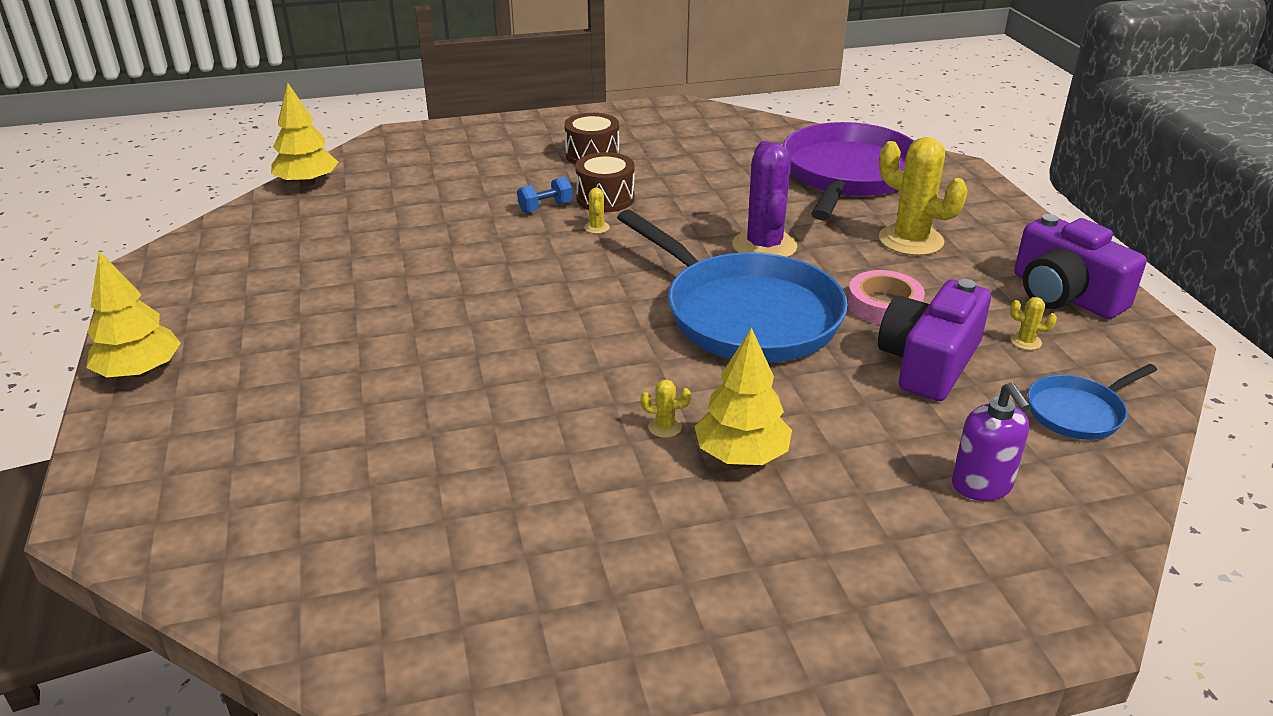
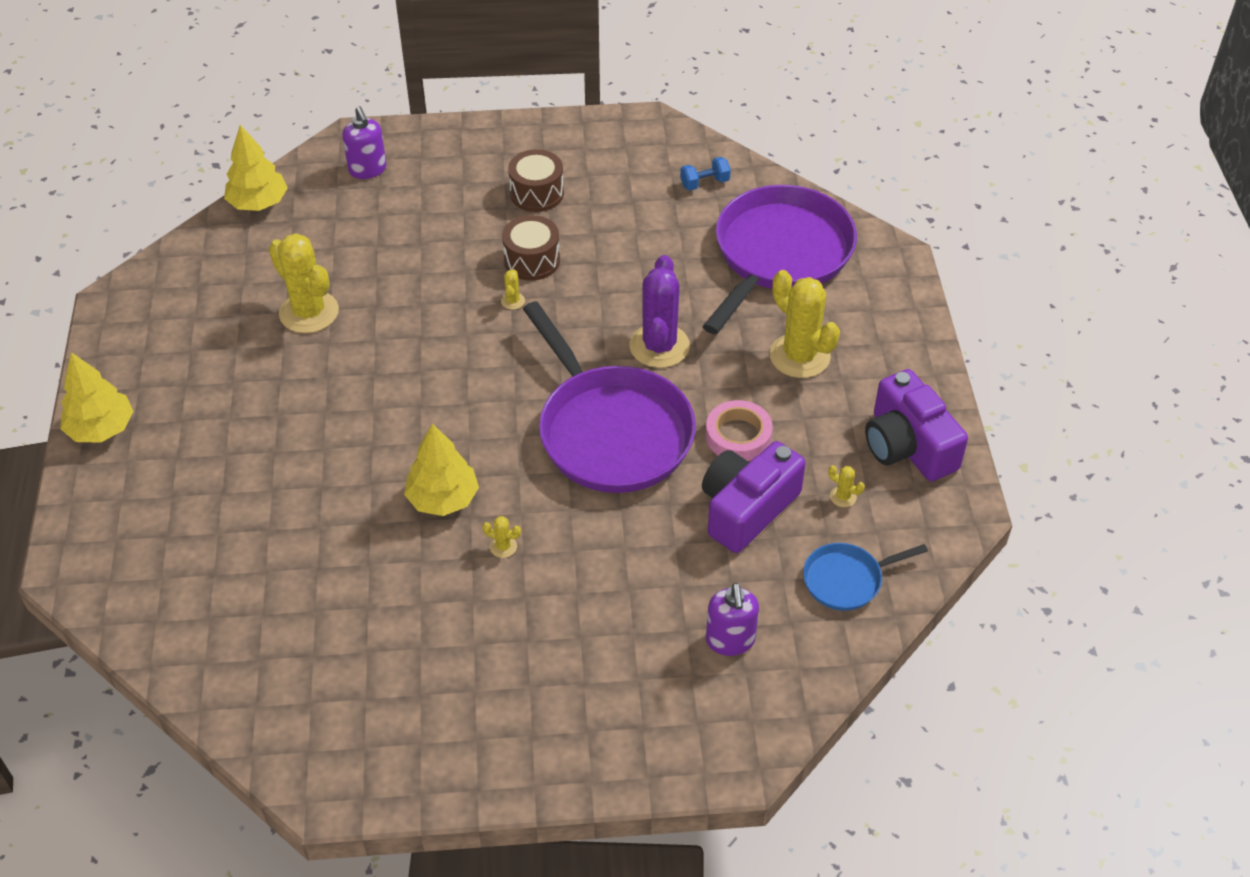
camera: 10 degrees right, 15 degrees up
(378, 254) = (309, 312): none -> yellow cactus
(417, 153) = (368, 170): none -> purple soap dispenser
(545, 207) = (472, 266): blue dumbbell -> blue dumbbell (704, 183)
(741, 455) = (554, 583): yellow tree -> yellow tree (443, 499)
(745, 315) = (611, 431): blue pan -> purple pan

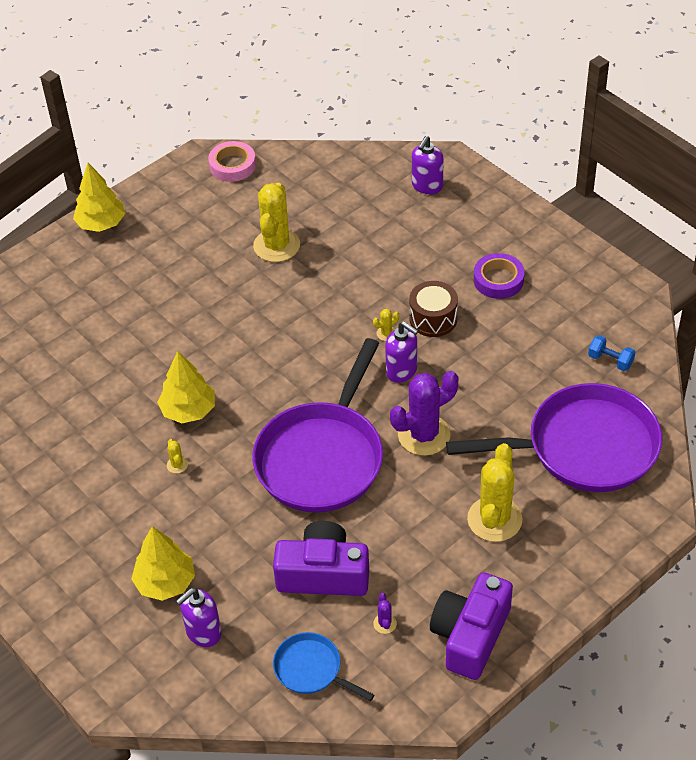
camera: 55 degrees right, 0 degrees up
(258, 203) = (342, 159): yellow tree -> yellow tree (165, 582)
(537, 193) = (498, 280): brown drum -> purple tape
(569, 317) = (402, 371): none -> purple soap dispenser
(738, 436) = (384, 529): pink tape -> pink tape (232, 165)
(843, 497) = (385, 623): yellow cactus -> purple cactus

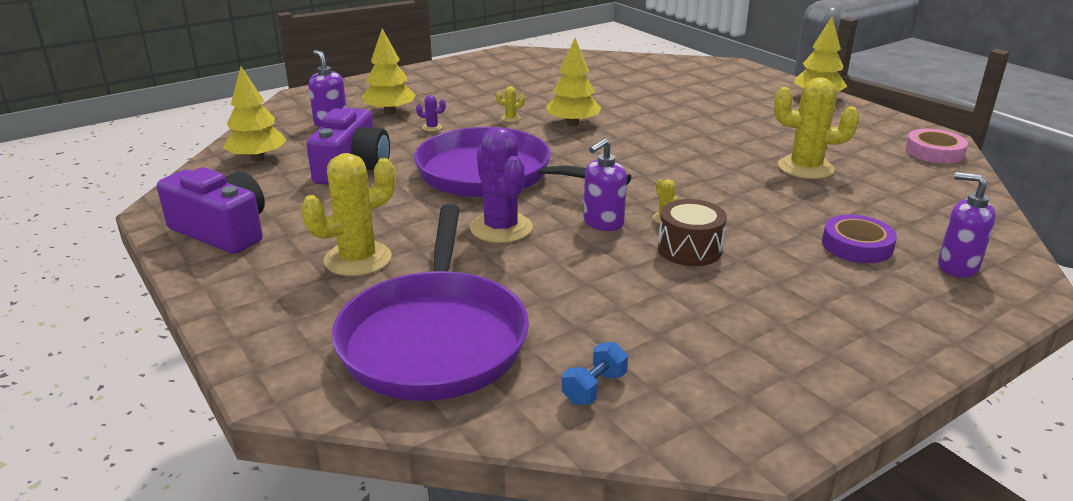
camera: 95 degrees right, 20 degrees down
(311, 669) = (257, 158): blue pan -> yellow tree
(385, 623) = (275, 191): purple cactus -> purple cactus (432, 127)
(494, 519) = (358, 259): yellow cactus -> yellow cactus turned 60 degrees counterclockwise
(498, 280) = (768, 305): purple tape -> purple tape (857, 245)

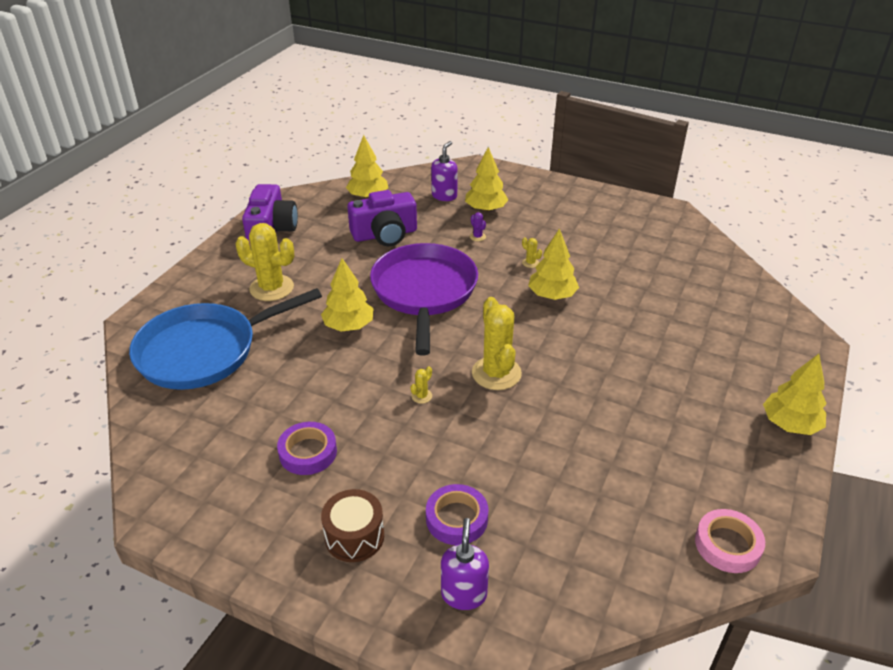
camera: 60 degrees right, 10 degrees up
(434, 338) = (204, 351): purple pan -> blue pan
(501, 228) = (349, 326): purple cactus -> yellow tree
(594, 388) = (185, 431): blue dumbbell -> none
(603, 223) = (390, 368): purple soap dispenser -> none
(689, 249) = (381, 423): brown drum -> brown drum (354, 536)
(706, 304) = (308, 452): none -> purple tape
(805, 168) = (591, 454): yellow cactus -> yellow cactus (496, 373)

